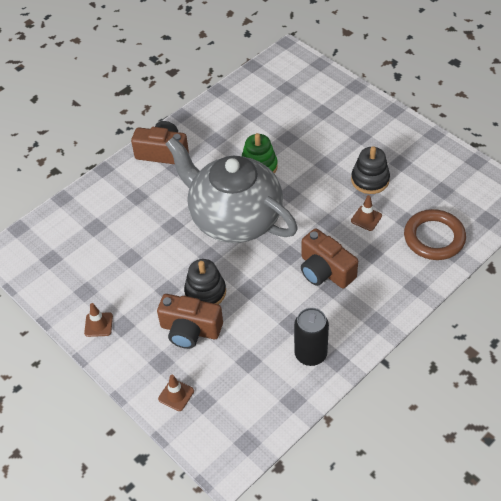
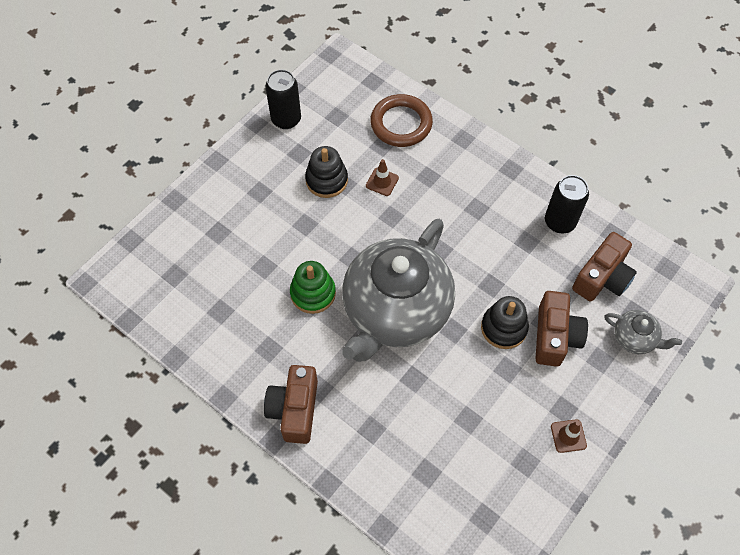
camera: 100 degrees left, 10 degrees up
(176, 395) = (634, 338): brown traffic cone -> grey teapot
(325, 270) = (456, 215): brown camera -> brown camera (602, 278)
(438, 155) = (286, 119): none -> black can

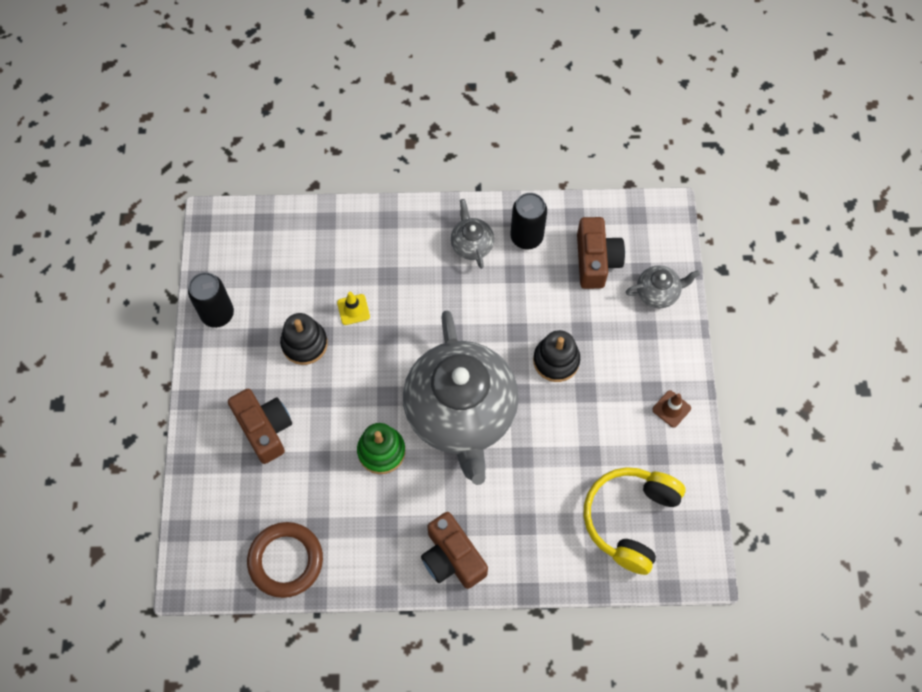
camera: 40 degrees left, 5 degrees up
(382, 182) = (353, 309): brown traffic cone -> yellow traffic cone
(401, 123) = (323, 244): brown ring -> brown ring (286, 560)
(458, 494) = (630, 519): none -> yellow headphones
(511, 198) = (471, 244): none -> grey teapot
(555, 336) = (599, 337): brown camera -> brown camera (264, 429)

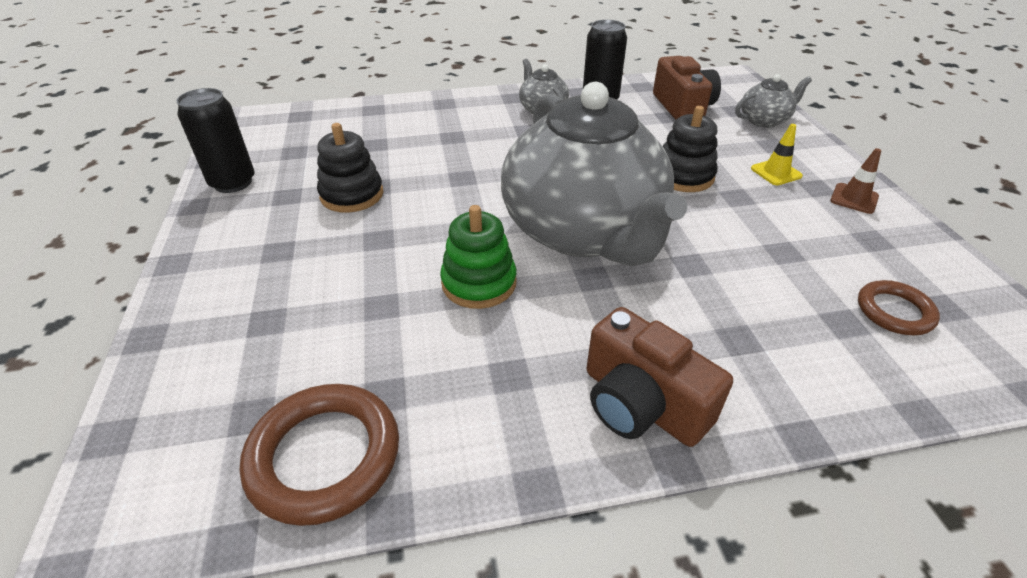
camera: 10 degrees left, 25 degrees down
(264, 429) = (291, 280): brown camera -> none
(353, 309) = (414, 163): yellow traffic cone -> yellow traffic cone (776, 172)
(630, 519) = (894, 311): yellow headphones -> brown ring

